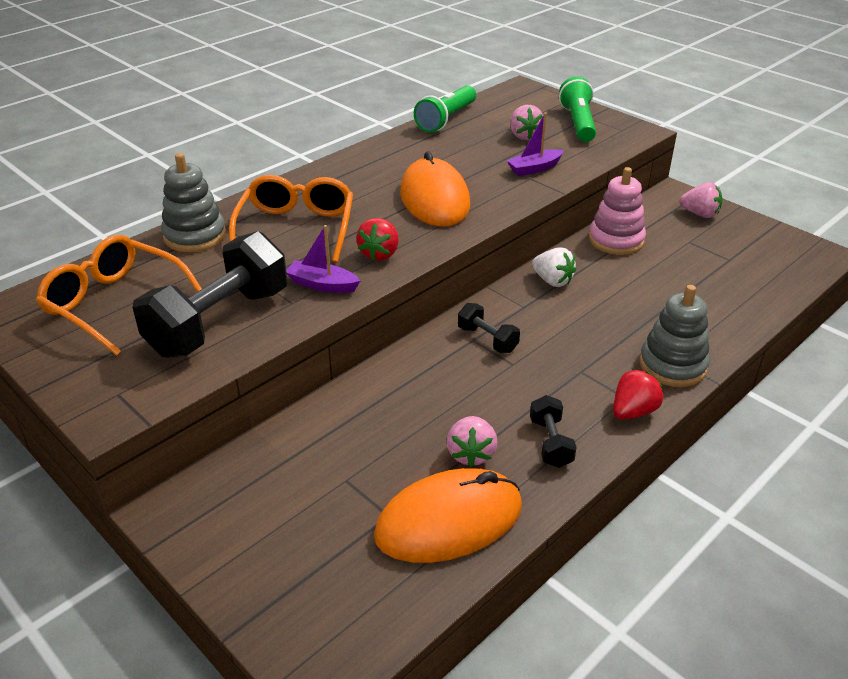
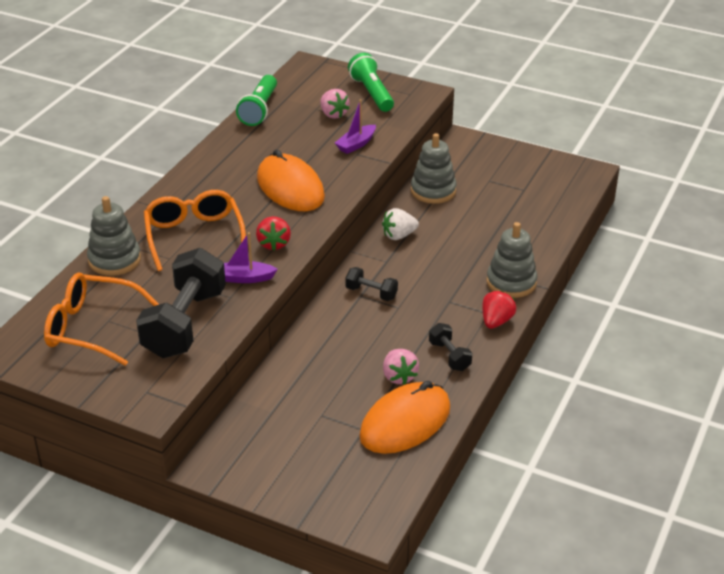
camera: 20 degrees left, 0 degrees up
(552, 281) = (399, 235): white strawberry -> white strawberry turned 135 degrees clockwise
(616, 240) = (433, 191): pink stacking toy -> grey stacking toy
(700, 214) = (489, 154): pink strawberry -> none

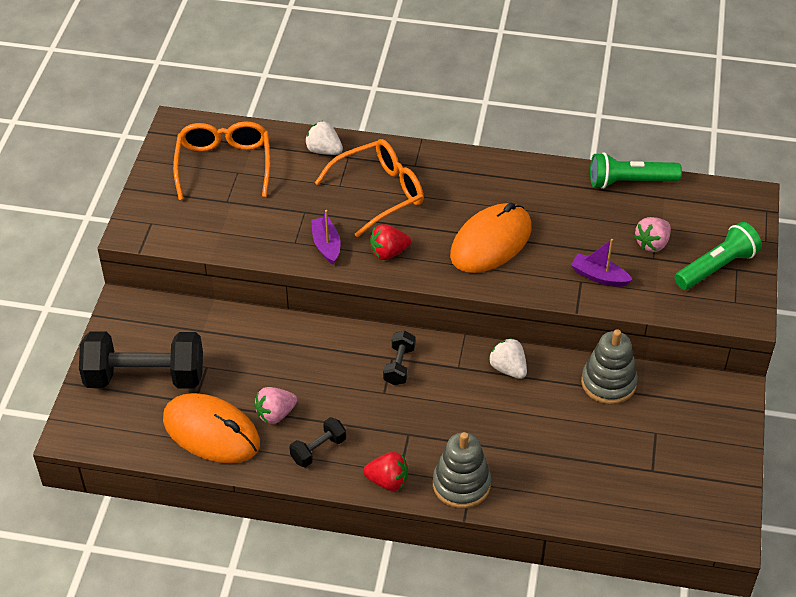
camera: 75 degrees right, 10 degrees up
(114, 260) = (324, 151): grey stacking toy -> white strawberry
(184, 324) = (246, 222): black dumbbell -> black dumbbell (145, 377)

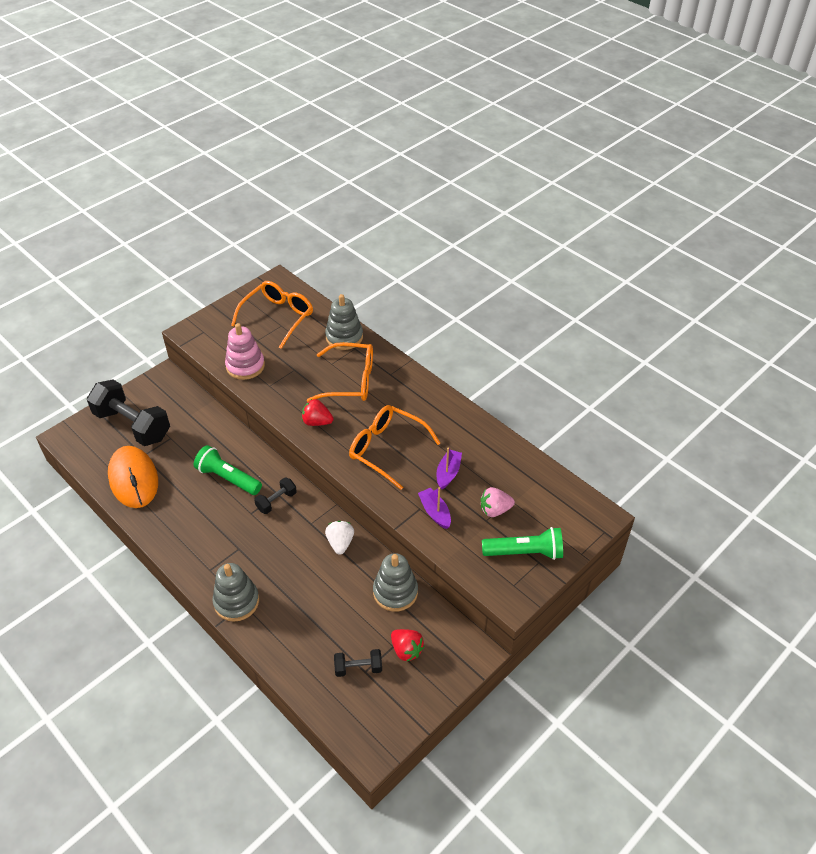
camera: 35 degrees right, 0 degrees up
(244, 235) = (245, 366): none -> pink stacking toy
(275, 414) = (177, 489): pink strawberry -> none
(318, 450) = (178, 526): black dumbbell -> black dumbbell (358, 668)
(324, 151) = (344, 337): white strawberry -> grey stacking toy
(326, 245) = (285, 397): purple boat -> purple boat (448, 473)
(388, 481) = (197, 571): red strawberry -> red strawberry (406, 650)
(491, 242) = (387, 449): orange mouse -> orange glasses
(629, 182) = (522, 458): green flashlight -> green flashlight (228, 478)

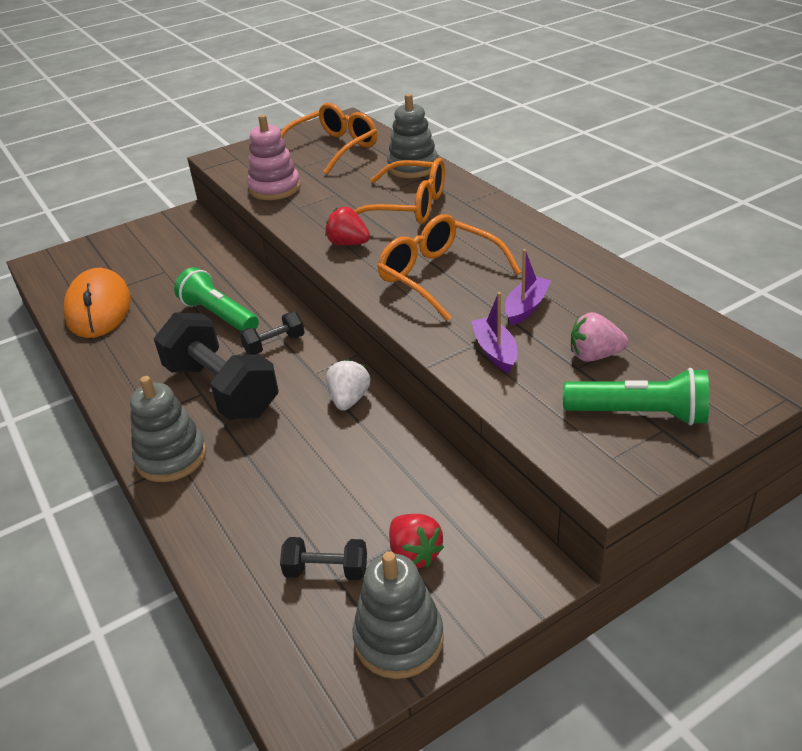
camera: 15 degrees right, 10 degrees down
(133, 425) = (124, 257): black dumbbell -> black dumbbell (222, 390)
(395, 592) = (416, 470): grey stacking toy -> grey stacking toy (399, 639)

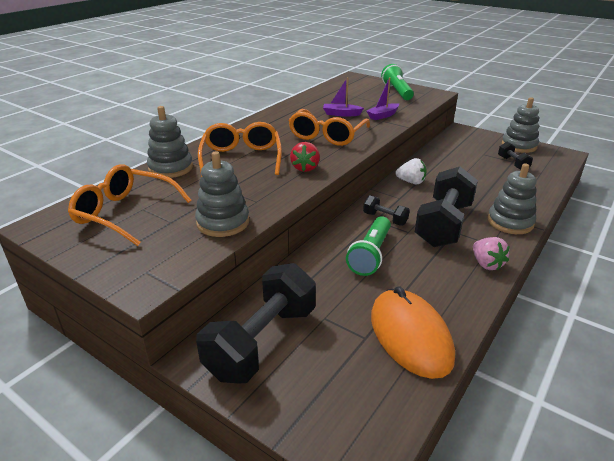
camera: 115 degrees left, 5 degrees down
(99, 308) = (410, 335): orange mouse -> orange mouse turned 75 degrees counterclockwise
(170, 240) = (262, 342): none -> black dumbbell
(275, 188) = (223, 222): pink stacking toy -> grey stacking toy
(349, 399) = (411, 182): white strawberry -> white strawberry turned 150 degrees counterclockwise
(414, 554) = (482, 149): red strawberry -> none
(594, 356) = (367, 100): pink strawberry -> pink strawberry (486, 264)

